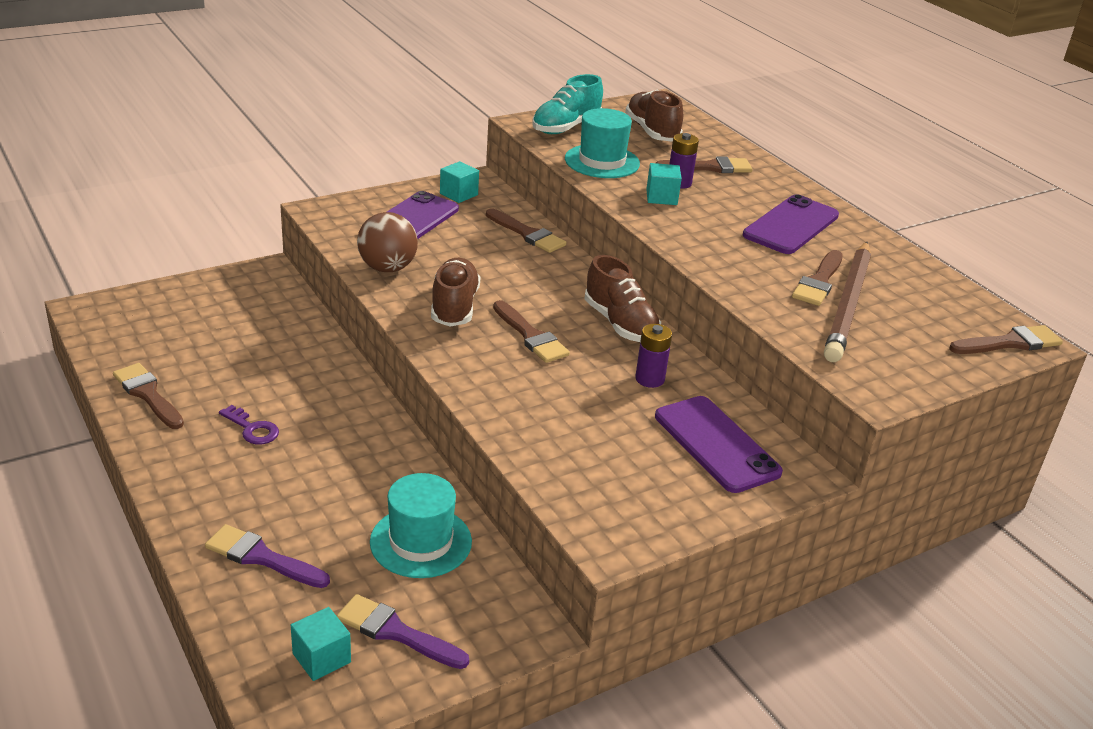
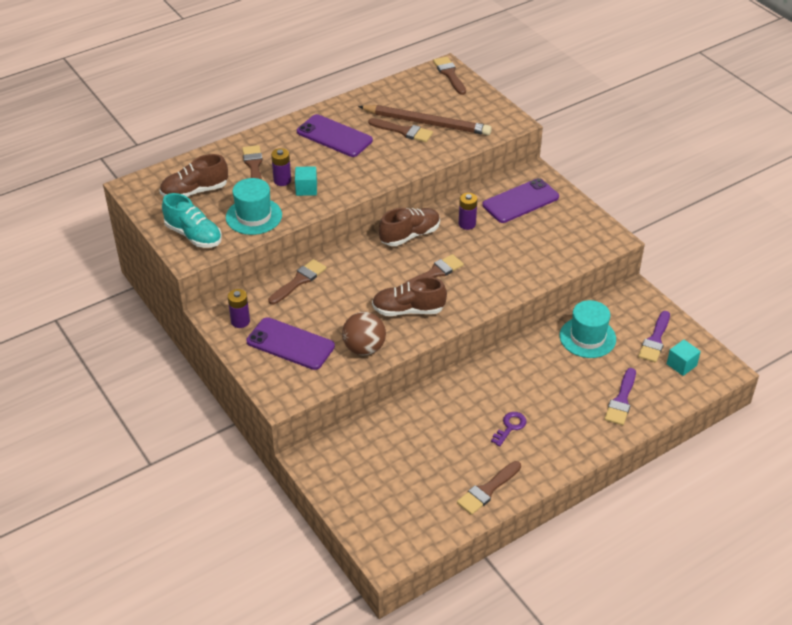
camera: 90 degrees left, 10 degrees up
(458, 194) = (240, 321): turquoise cube -> purple battery

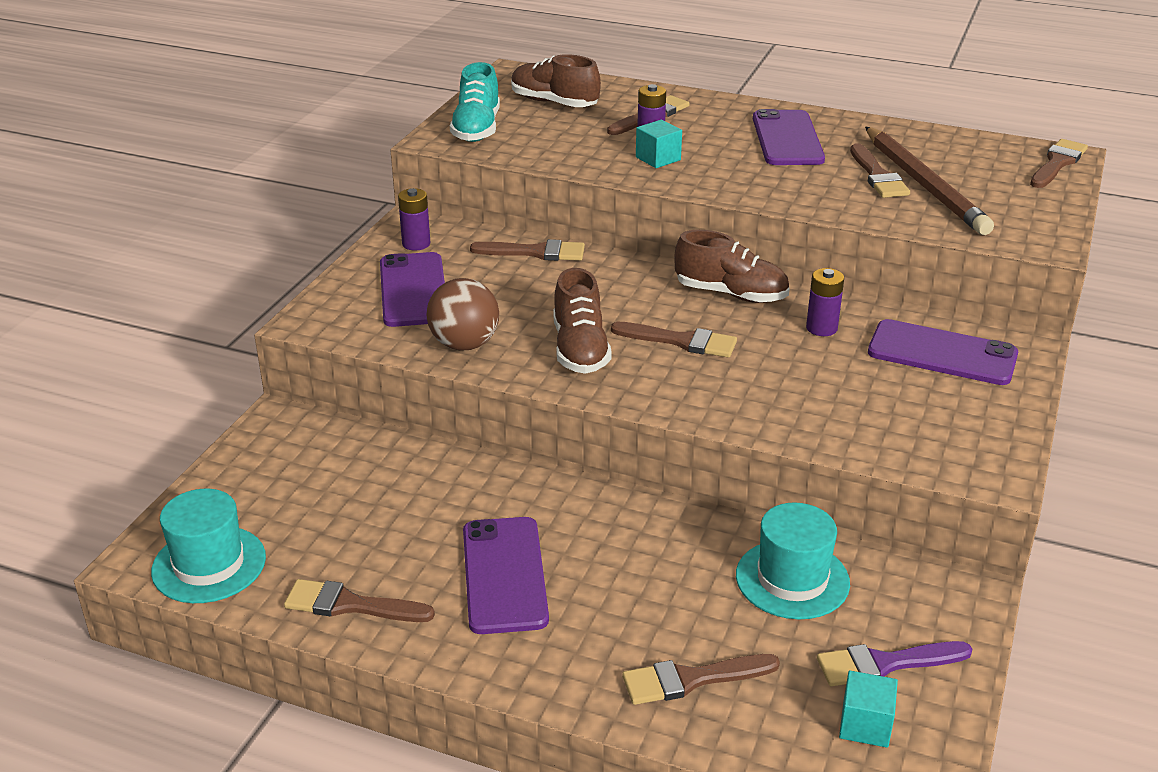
camera: 55 degrees right, 10 degrees down
(254, 216) = (559, 148): turquoise hat -> turquoise hat (209, 564)
(408, 310) = (580, 349): brown shoe -> brown shoe turned 150 degrees counterclockwise
(510, 427) = (504, 575): purple key -> purple phone
(621, 400) = (691, 679): purple brush -> brown brush

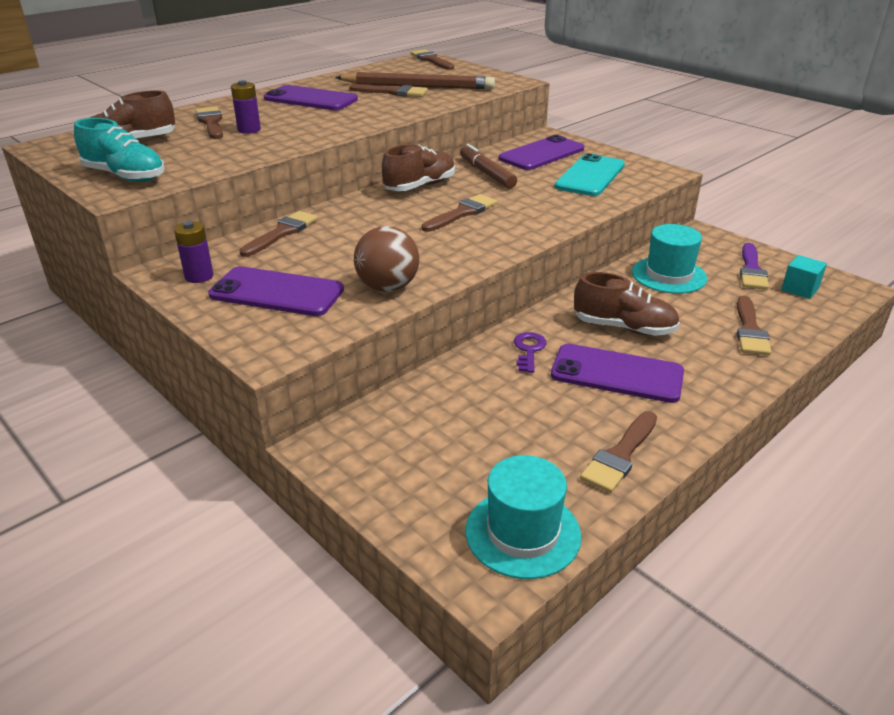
camera: 65 degrees left, 0 degrees up
(512, 499) = (529, 350): none -> purple key
(580, 349) = (439, 246): brown shoe -> brown shoe (624, 328)
(658, 158) = (281, 133): turquoise cube -> none
(821, 328) = (486, 173): purple battery -> brown marker
(903, 410) = (590, 176): none -> turquoise phone

